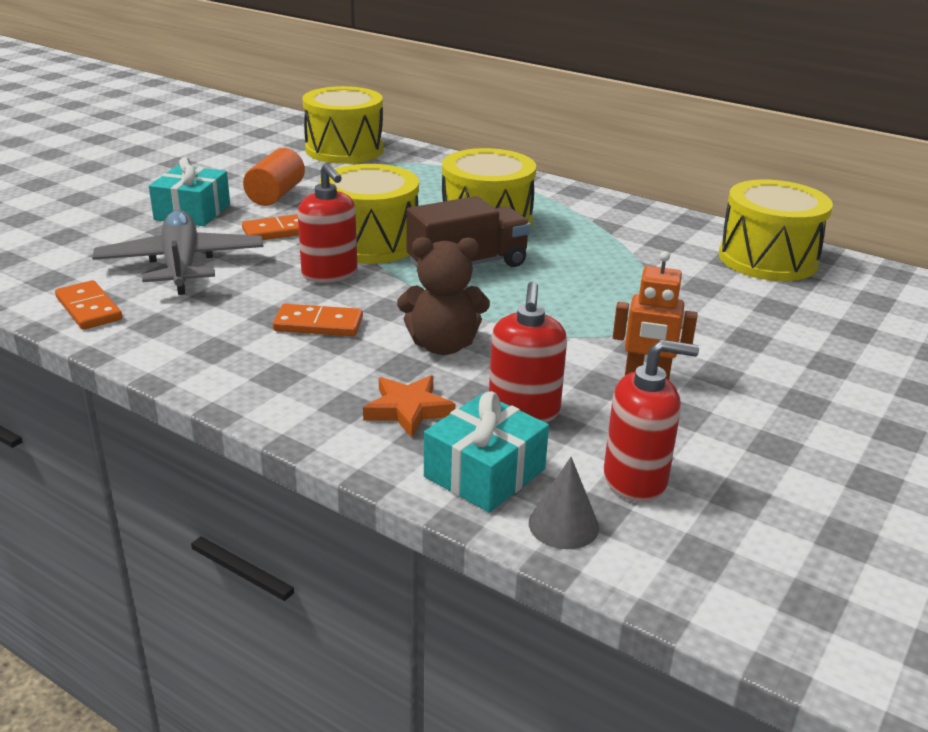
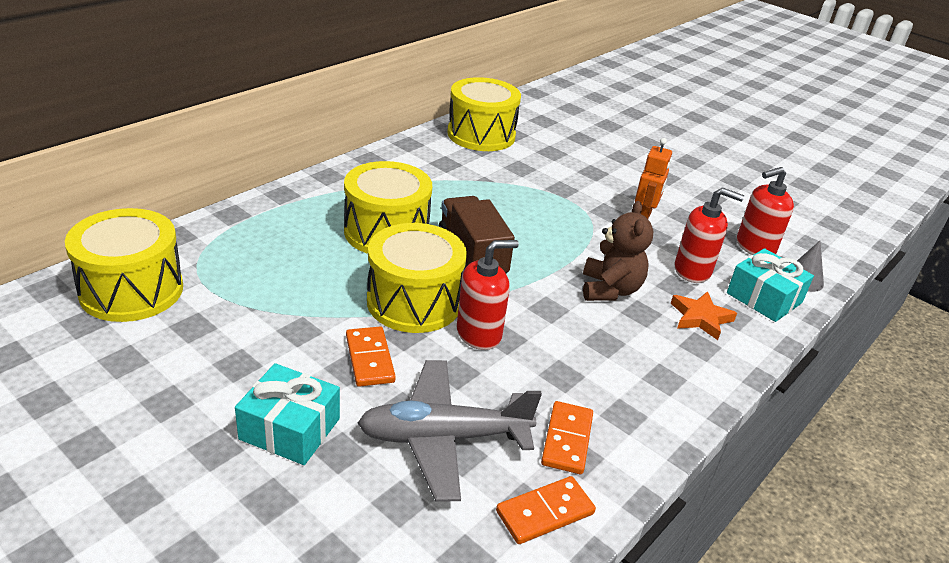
camera: 85 degrees left, 5 degrees up
(276, 195) = (260, 356): orange cylinder -> none
(318, 324) = (577, 349): orange domino -> orange domino (567, 440)
(635, 480) = (755, 247): red soap dispenser -> red soap dispenser turned 120 degrees counterclockwise

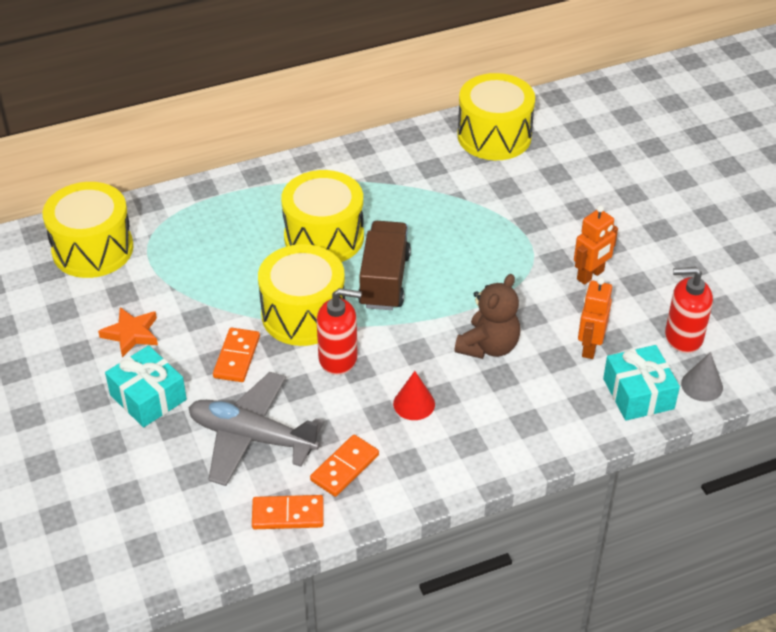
camera: 30 degrees right, 10 degrees up
(585, 357) = (414, 404): none -> red cone
(692, 271) = (589, 347): red soap dispenser -> orange robot
(700, 318) = (553, 397): orange star -> orange star (131, 334)

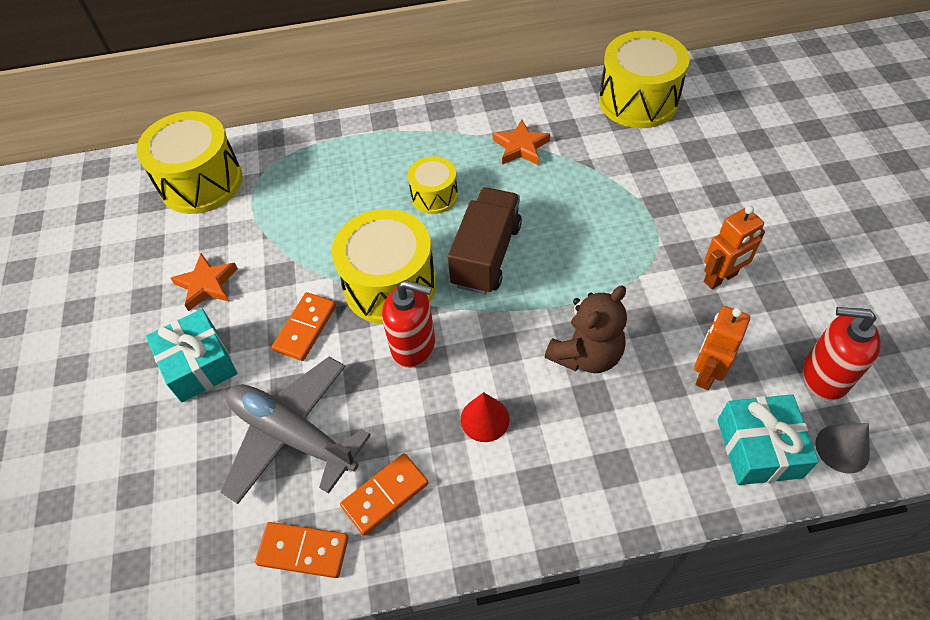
camera: 15 degrees right, 10 degrees up
(324, 237) = (434, 196): yellow drum -> yellow drum, size x0.55
(394, 187) = (521, 147): none -> orange star

